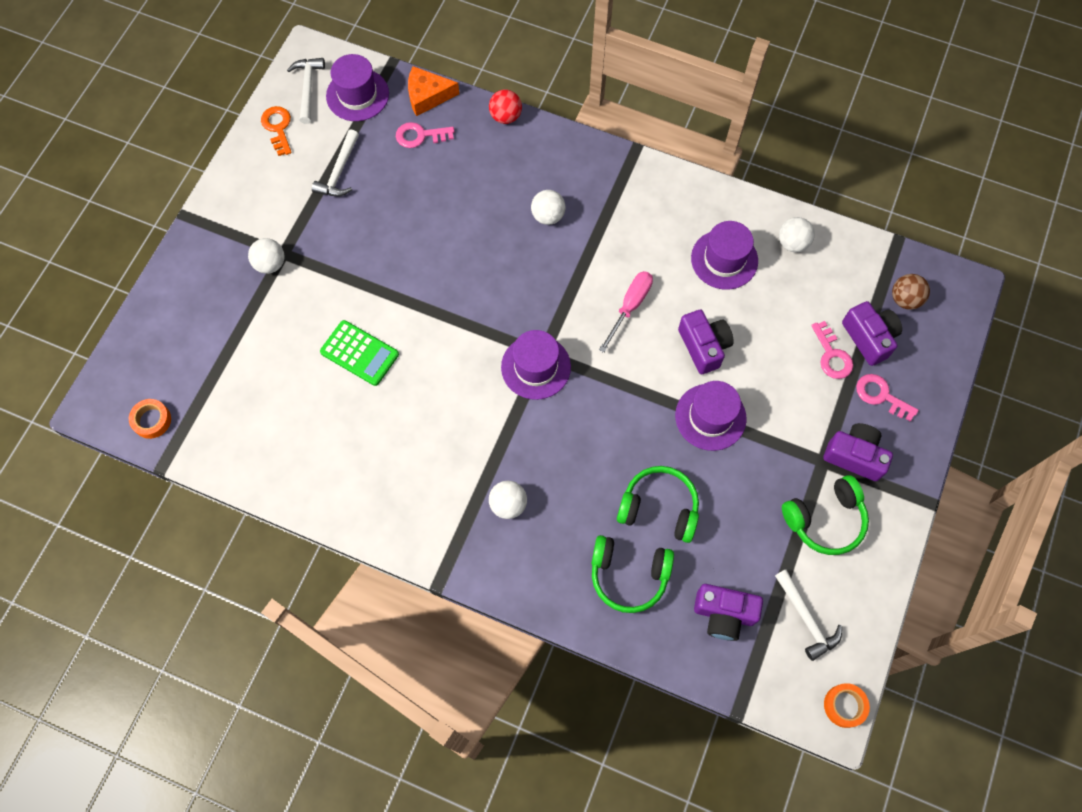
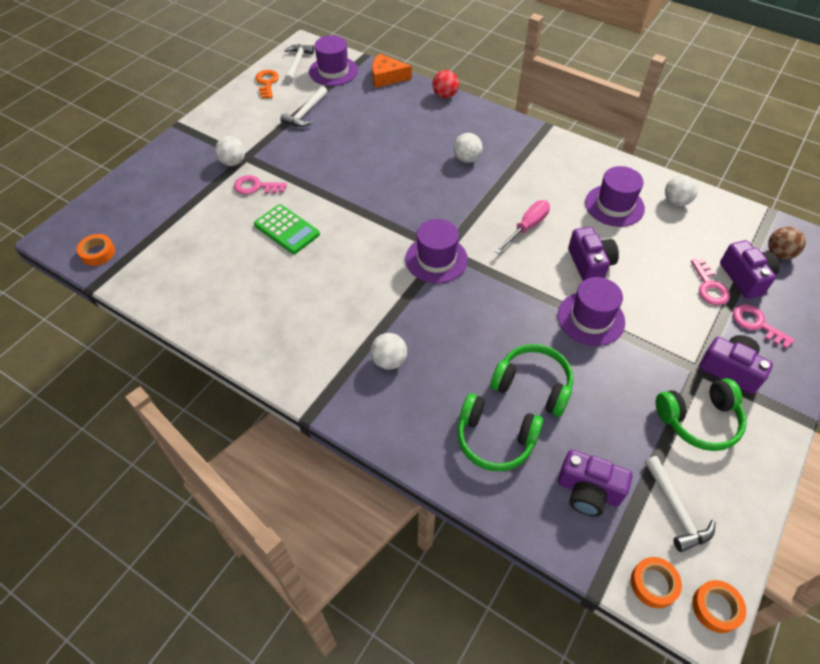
camera: 10 degrees right, 15 degrees down
(420, 136) = (375, 99): pink key -> pink key (255, 187)
(789, 694) = (653, 584): none -> orange tape

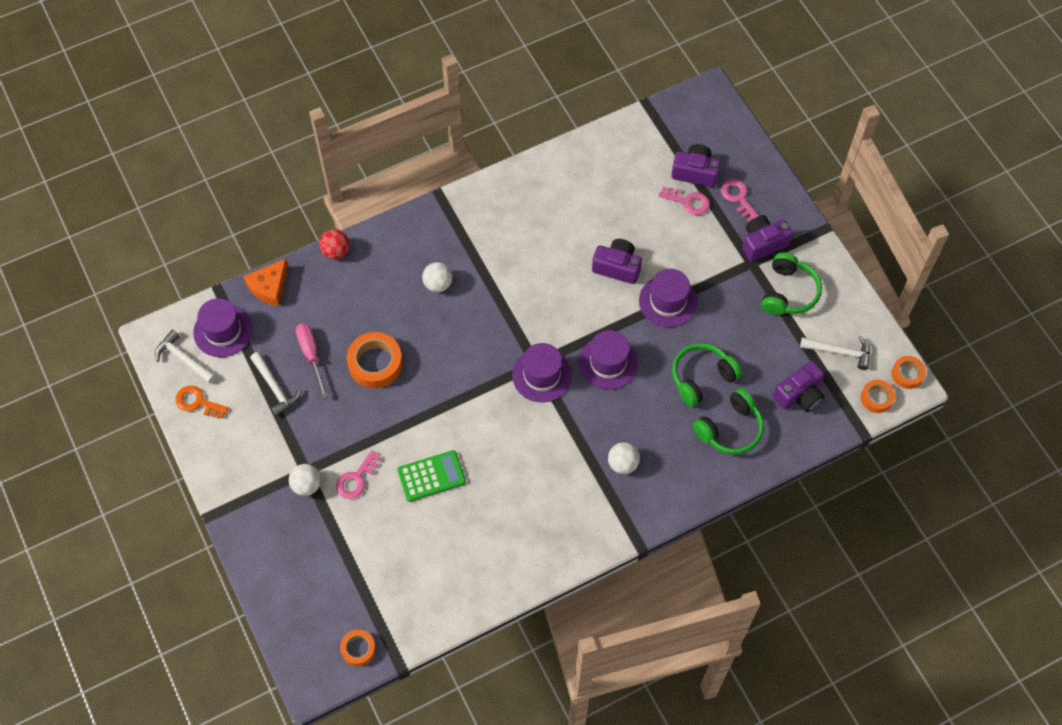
camera: 60 degrees left, 10 degrees up
(366, 154) = (375, 363): none -> orange tape
(527, 227) = (550, 287): pink screwdriver -> pink screwdriver (311, 355)
(614, 205) = (568, 207): purple hat -> purple hat (608, 362)
(676, 202) = (593, 160): white ball -> none
(756, 324) = (738, 197): pink key -> pink key turned 75 degrees clockwise
(779, 254) = (688, 132): brown ball -> none

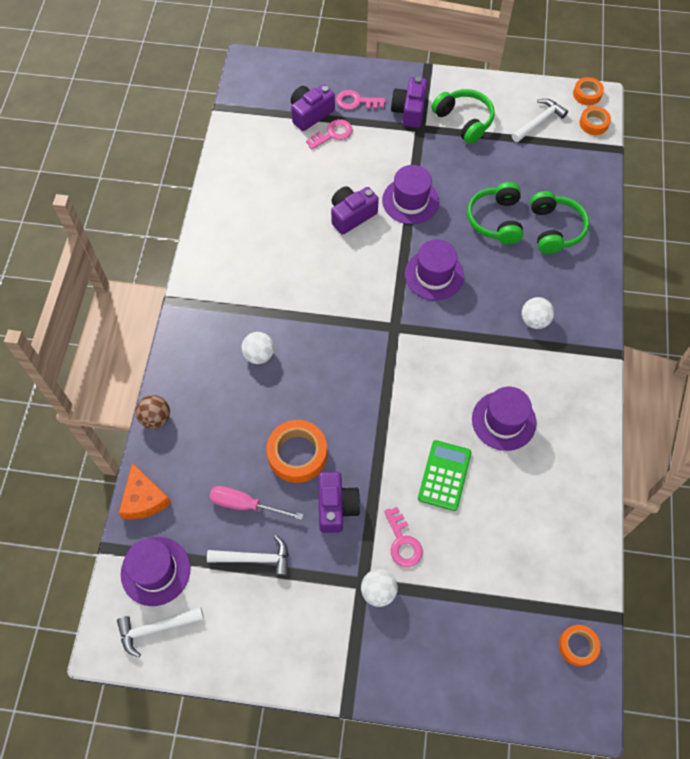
camera: 55 degrees left, 0 degrees up
(197, 402) = (214, 643): orange key -> none
(336, 251) = (156, 418): red ball -> brown ball
(542, 375) = (409, 329): purple hat -> purple hat (503, 421)
(799, 395) = (557, 167): purple camera -> purple camera (336, 506)

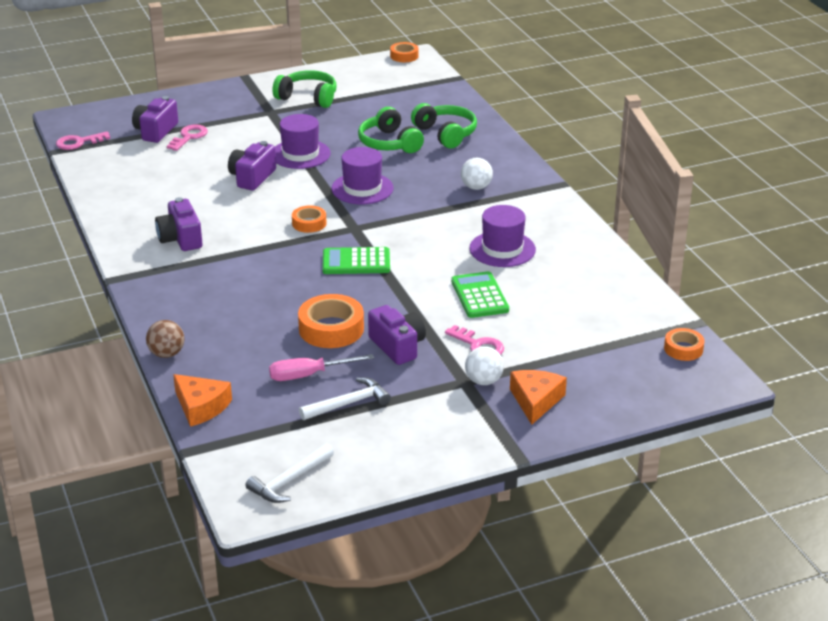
camera: 30 degrees left, 30 degrees down
(155, 571) = (255, 446): purple hat -> none
(259, 355) = (237, 283): white ball -> none
(356, 101) = (194, 113): pink key -> pink key (78, 142)
(369, 375) = (356, 262): none -> green calculator
(405, 642) = (535, 401): none -> orange cheese
(409, 111) = (251, 105): purple camera -> purple camera (180, 239)
(539, 121) = (376, 81): white hammer -> none
(593, 123) = (425, 70): orange tape -> orange tape (309, 223)

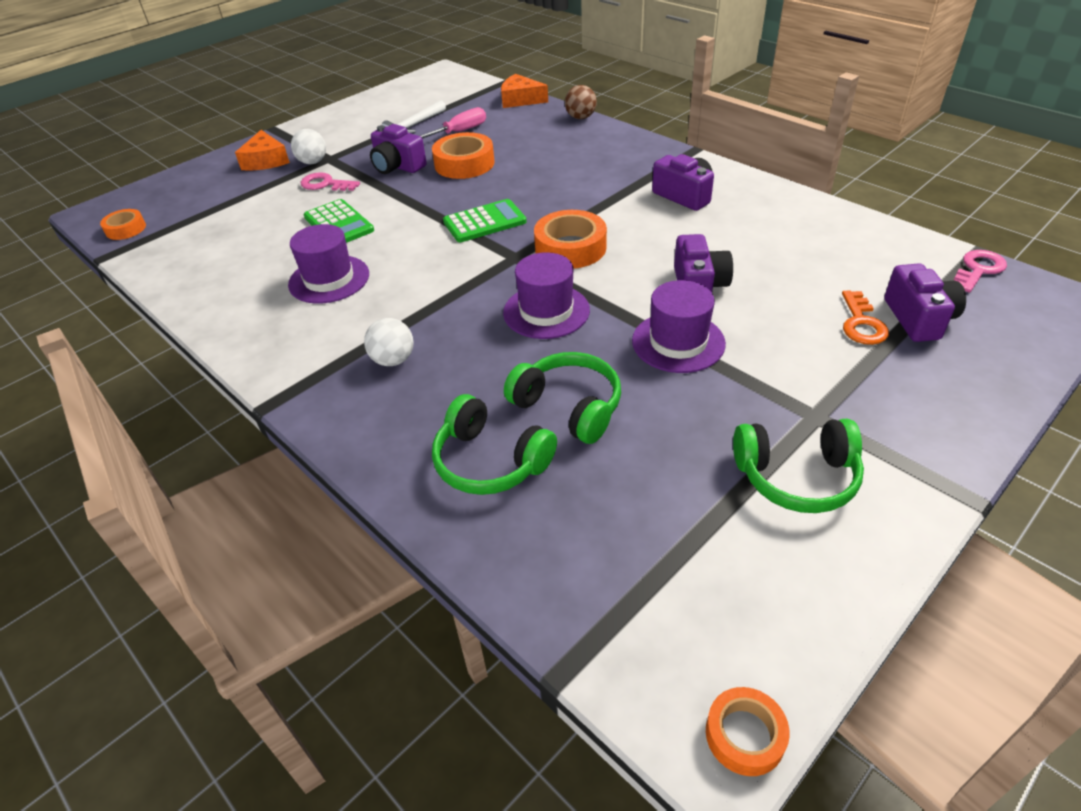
camera: 160 degrees right, 10 degrees up
(189, 137) = (861, 323): pink key -> orange key
(289, 481) = (427, 85): white hammer -> none
(309, 223) = (570, 248): orange tape -> orange tape, size x1.71

